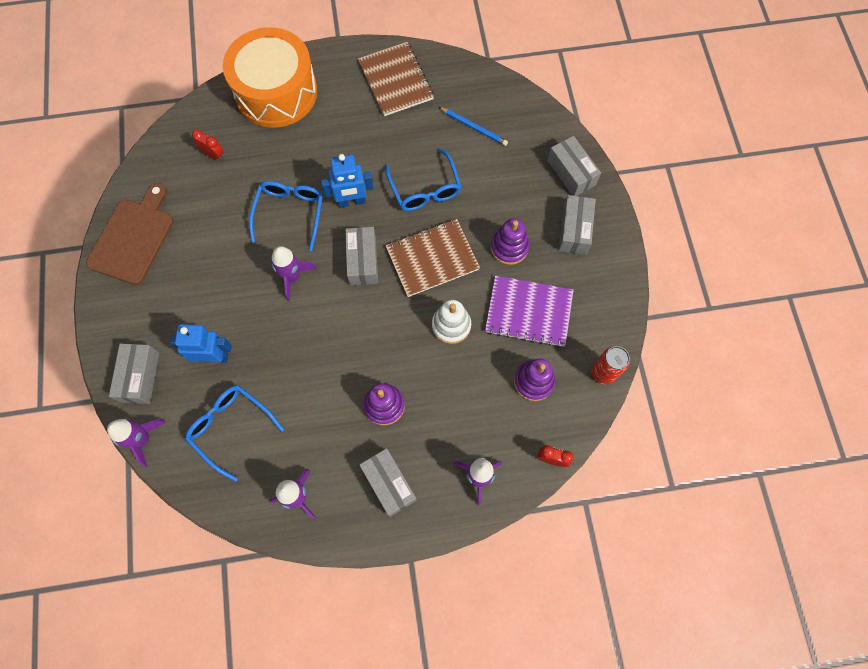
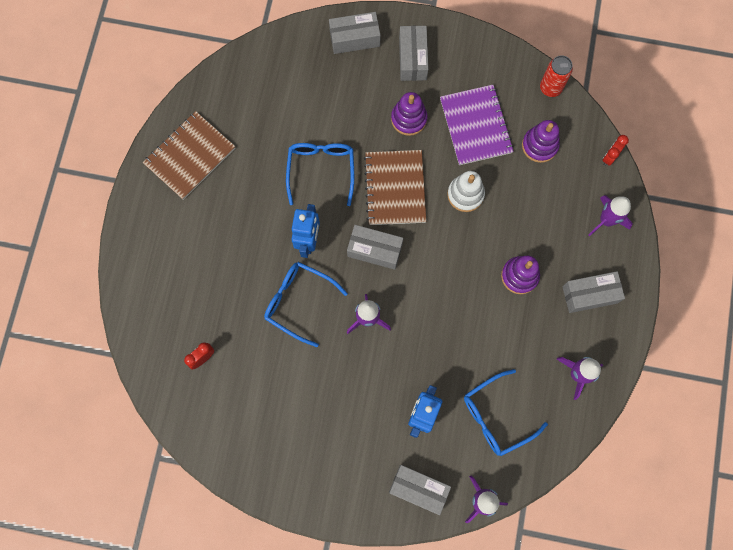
camera: 70 degrees left, 5 degrees up
(133, 238) = (267, 462): brown cutting board -> none
(276, 92) = (154, 275): orange drum -> none
(396, 80) = (190, 156): brown notebook -> brown notebook turned 45 degrees counterclockwise
(425, 189) = (321, 170): blue glasses -> blue glasses turned 90 degrees counterclockwise
(474, 127) = (273, 103): blue pencil -> none
(528, 312) = (476, 126): purple notebook -> purple notebook turned 45 degrees counterclockwise
(574, 230) = (412, 59): grey box -> grey box turned 60 degrees clockwise

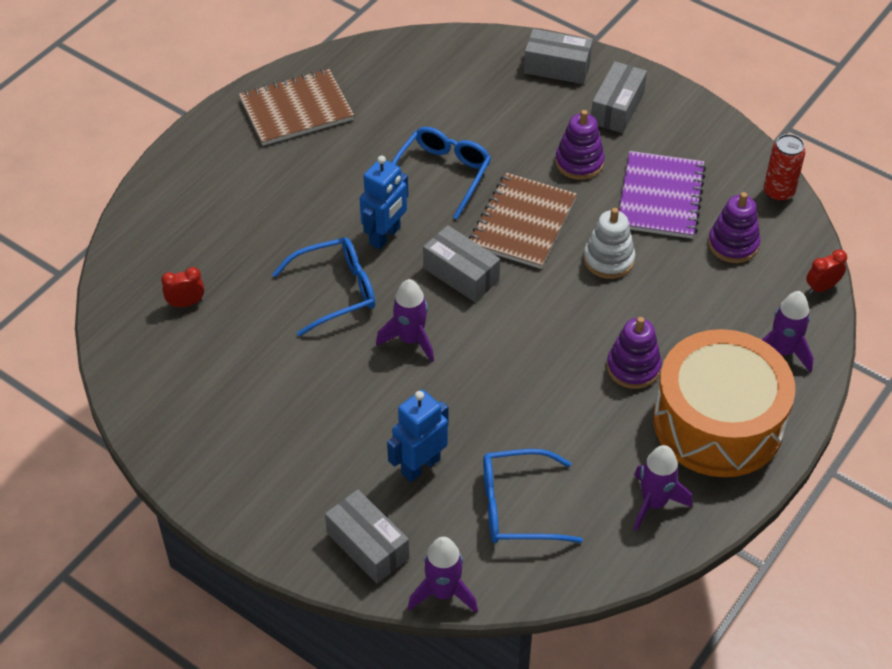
camera: 25 degrees right, 25 degrees down
(298, 302) = (336, 291): blue glasses -> blue glasses turned 105 degrees clockwise
(590, 295) = (718, 422): grey box -> orange drum

